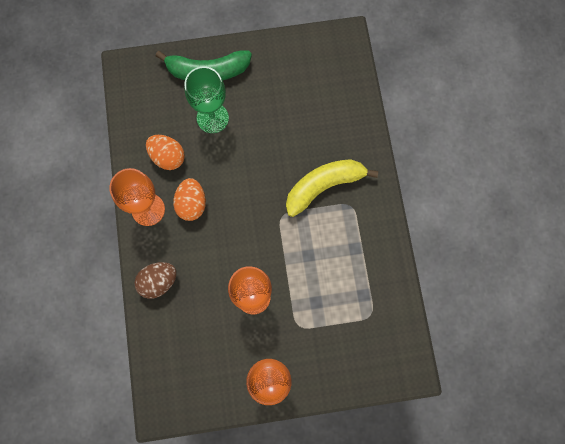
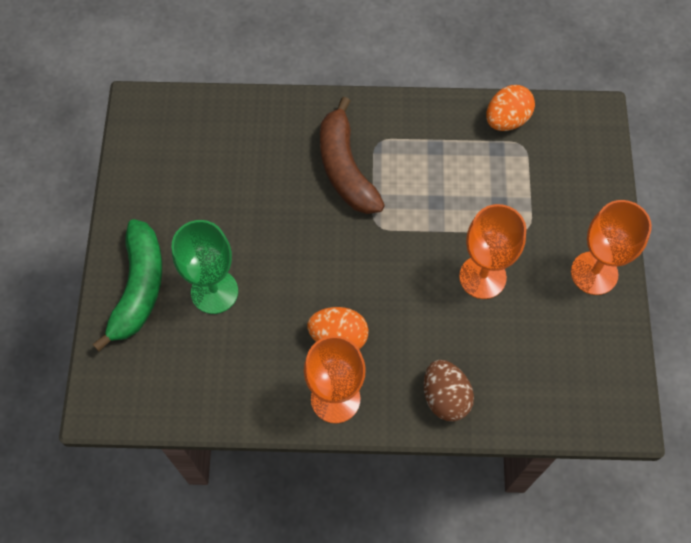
camera: 80 degrees left, 10 degrees down
(168, 157) = (260, 361): orange egg -> orange egg (506, 120)
(324, 186) = (345, 168): yellow banana -> brown banana

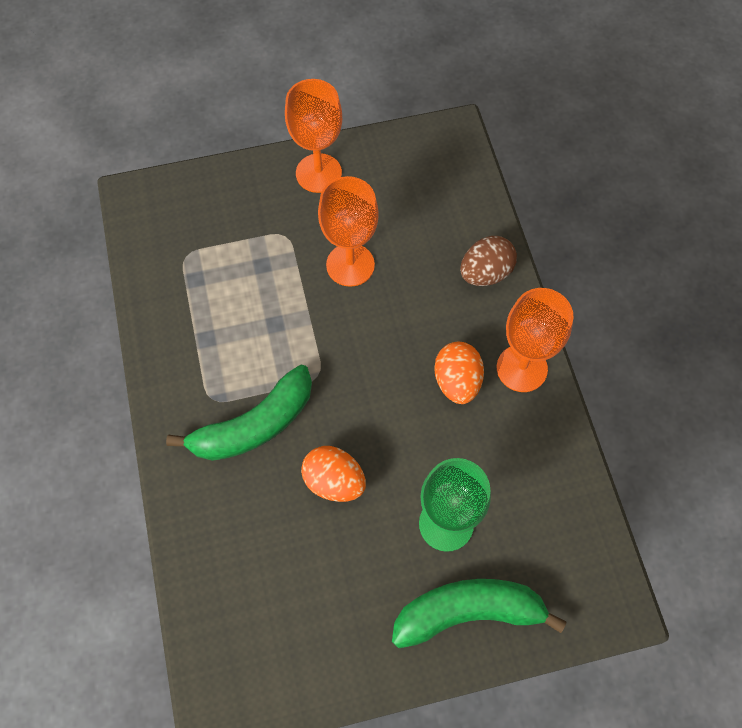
camera: 105 degrees left, 0 degrees up
(345, 168) = (254, 425): brown banana -> green banana
(506, 120) = (156, 276): orange egg -> orange egg (334, 481)

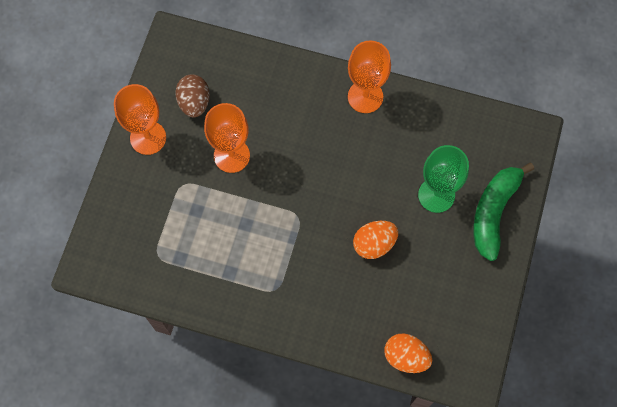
camera: 60 degrees left, 5 degrees up
(254, 425) = (309, 272): green banana -> none
(457, 381) = (351, 138): orange egg -> orange egg (406, 357)
(485, 273) = (289, 79): brown egg -> brown egg (194, 102)

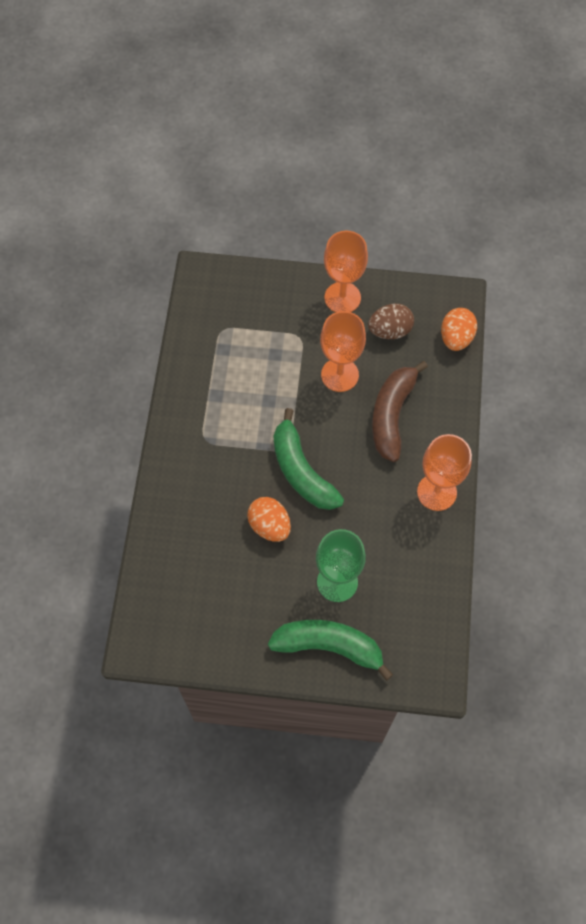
camera: 80 degrees right, 5 degrees down
(283, 118) = (392, 415): none -> brown banana
(324, 207) = (301, 471): none -> green banana
(406, 357) = (153, 575): orange egg -> orange egg (456, 338)

